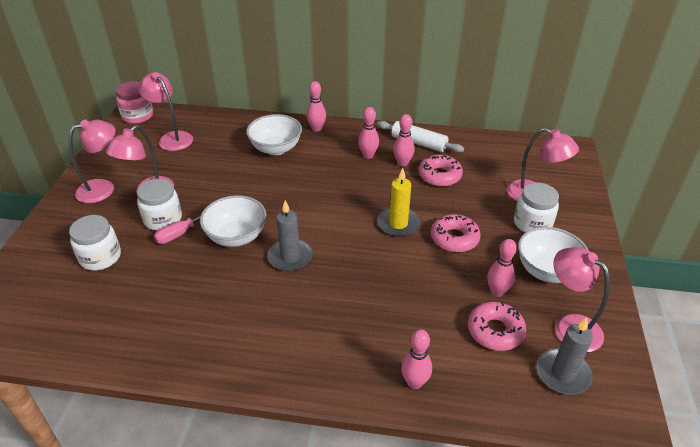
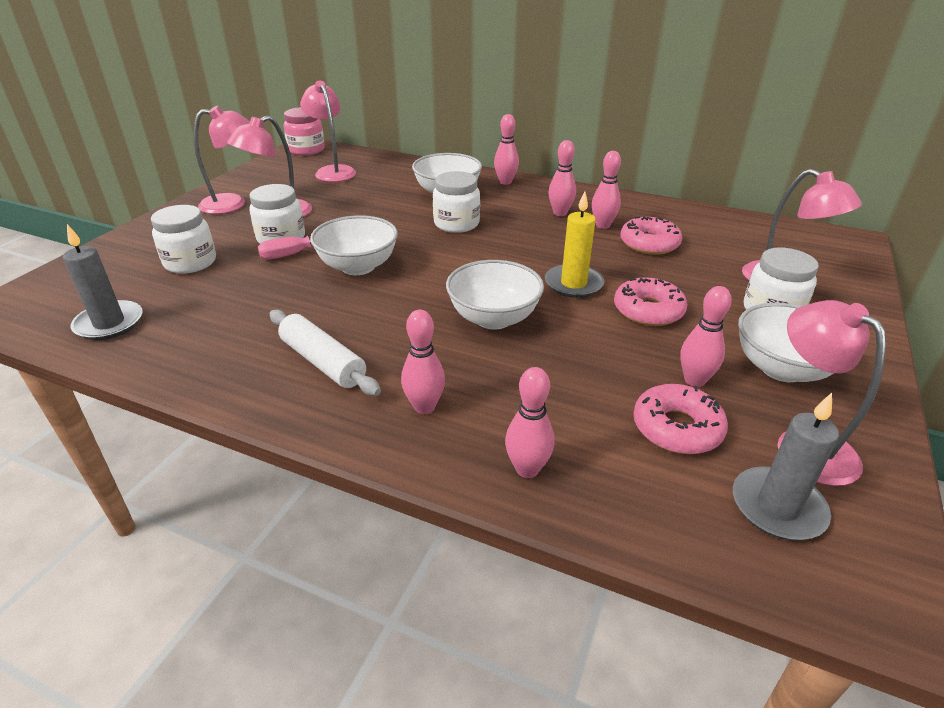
camera: 15 degrees right, 5 degrees down
(290, 257) = (414, 296): grey candle -> grey candle (109, 323)
(294, 180) = (456, 224): none -> white jar
(333, 351) = (424, 407): none -> pink bowling pin
(353, 266) = (493, 318): none -> white bowl
(419, 143) = (631, 209): white rolling pin -> white rolling pin (323, 362)

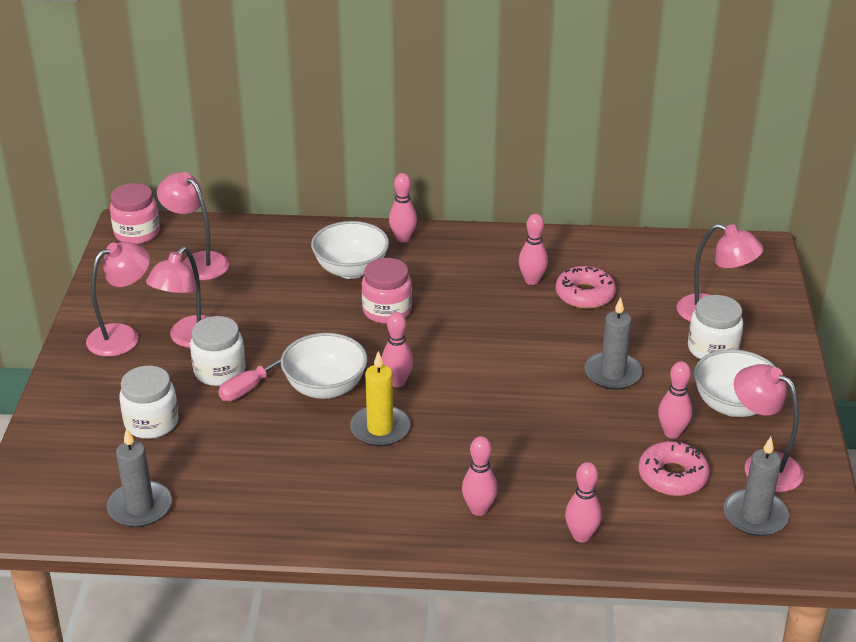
camera: 20 degrees left, 0 degrees up
(323, 362) = (369, 493): white rolling pin -> none
(456, 224) = (387, 311): white jar -> pink jar
(493, 318) = (486, 414): white bowl -> none
(560, 213) = (482, 272): pink bowling pin -> pink bowling pin (397, 382)
(573, 284) = (537, 360): yellow candle -> yellow candle (380, 429)
(648, 310) = (612, 373): pink donut -> grey candle

